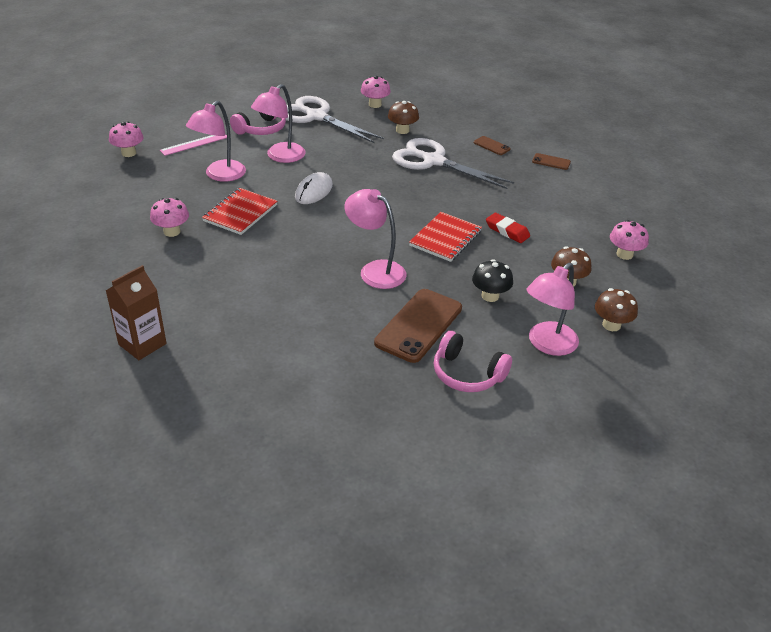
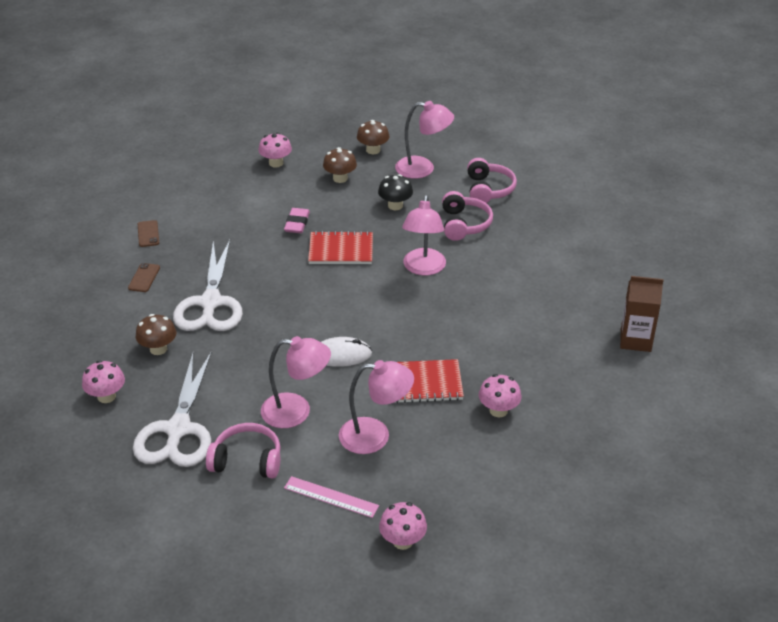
camera: 120 degrees left, 0 degrees up
(419, 325) = (464, 224): brown phone -> pink headphones
(507, 231) = (297, 223): red eraser -> pink eraser

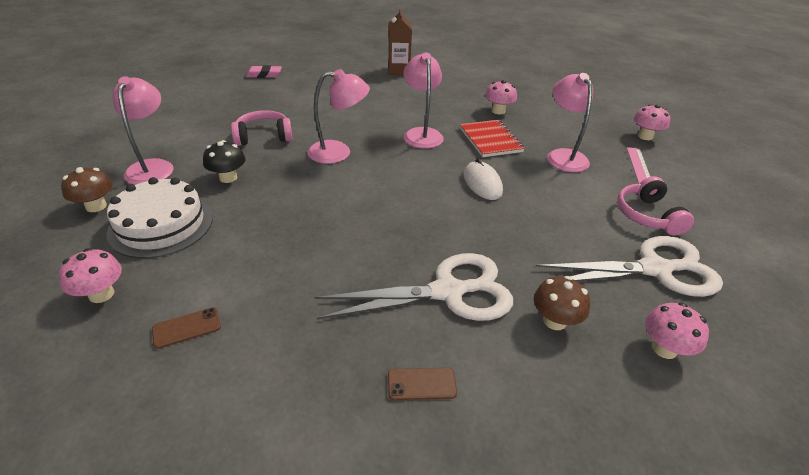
camera: 105 degrees left, 0 degrees up
(148, 234) = (303, 417): brown phone -> brown phone (187, 328)
(296, 411) = (569, 197): pink lamp -> pink lamp (421, 134)
(297, 223) = (266, 246): pink eraser -> pink eraser (264, 75)
(340, 178) = (161, 224): brown mushroom -> white cake
(341, 250) = (317, 204): red notebook -> none
(488, 190) = (203, 128): pink headphones -> none

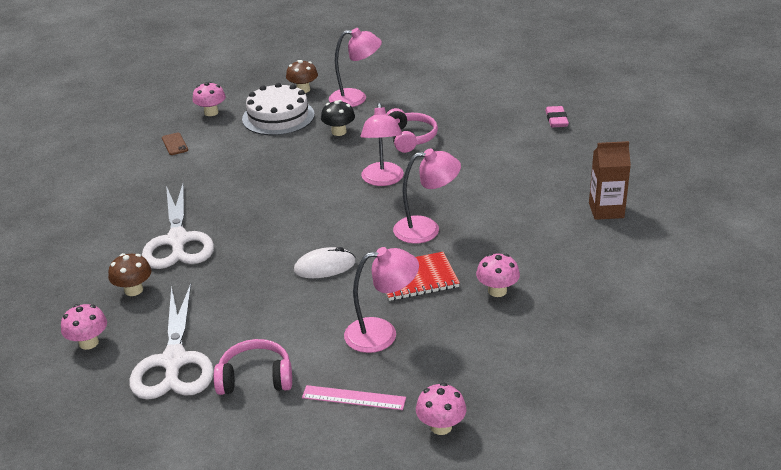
camera: 95 degrees right, 5 degrees down
(421, 384) = (102, 228): brown phone -> none

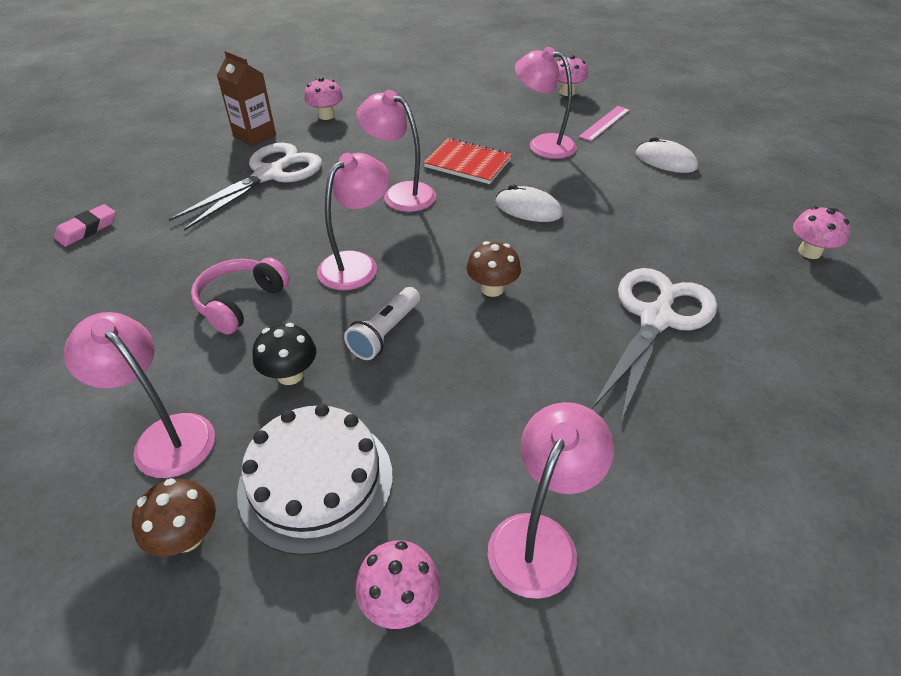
camera: 140 degrees left, 10 degrees up
(133, 290) = (740, 283): brown mushroom -> brown mushroom (492, 289)
(174, 361) = (728, 200): white scissors -> white scissors (269, 175)
(175, 144) = (540, 537): brown phone -> pink lamp
(255, 378) = (665, 161): pink headphones -> white mouse
(319, 163) = (385, 333): none -> white flashlight
(353, 398) = (605, 123): pink ruler -> pink ruler turned 75 degrees clockwise
(497, 291) = (427, 130): pink mushroom -> pink mushroom (326, 116)

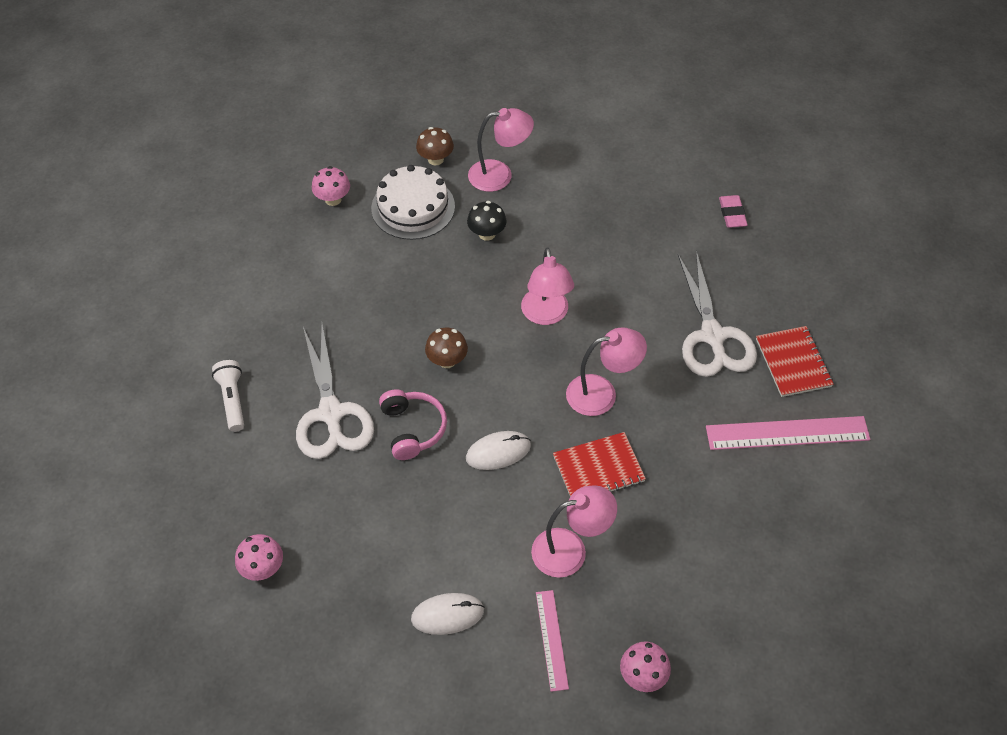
camera: 135 degrees right, 10 degrees up
(240, 302) = (569, 245): pink headphones -> pink headphones (413, 429)
(255, 136) = (793, 363): brown carton -> red notebook
(326, 116) = (787, 433): pink mushroom -> pink ruler
(385, 333) = (471, 288): white flashlight -> white flashlight (232, 400)
(540, 537) = (299, 254): pink lamp -> none

